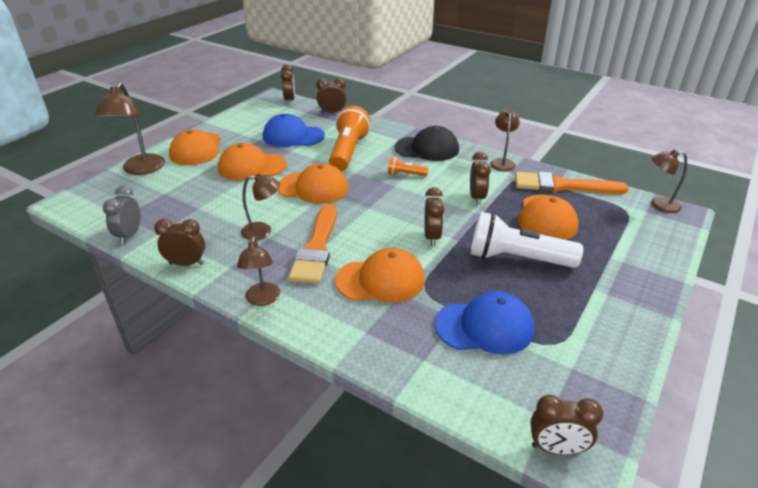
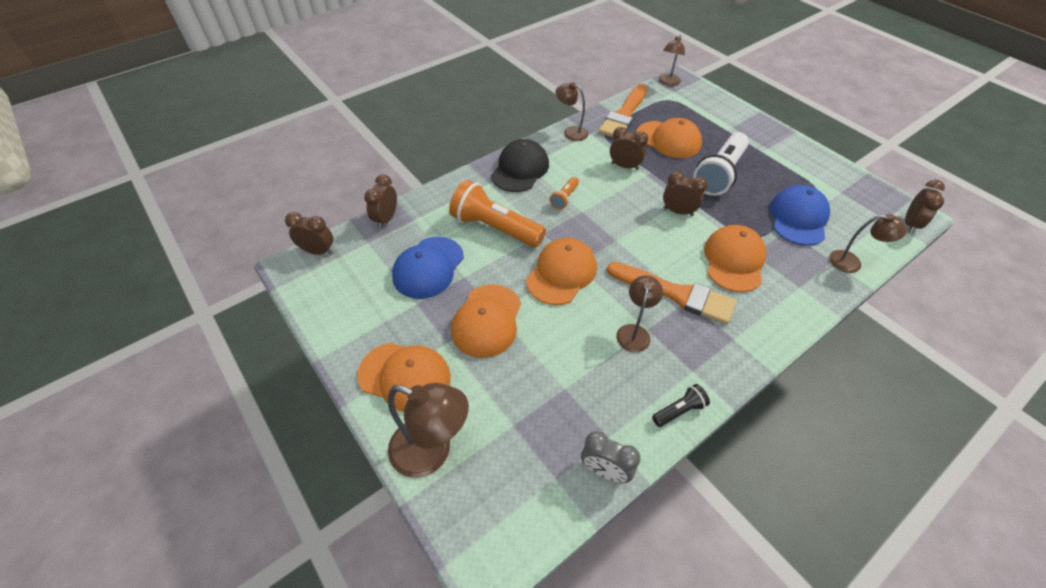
camera: 70 degrees left, 15 degrees up
(186, 264) = (679, 410): brown clock -> black flashlight
(262, 300) = (750, 350): brown lamp -> brown lamp (852, 262)

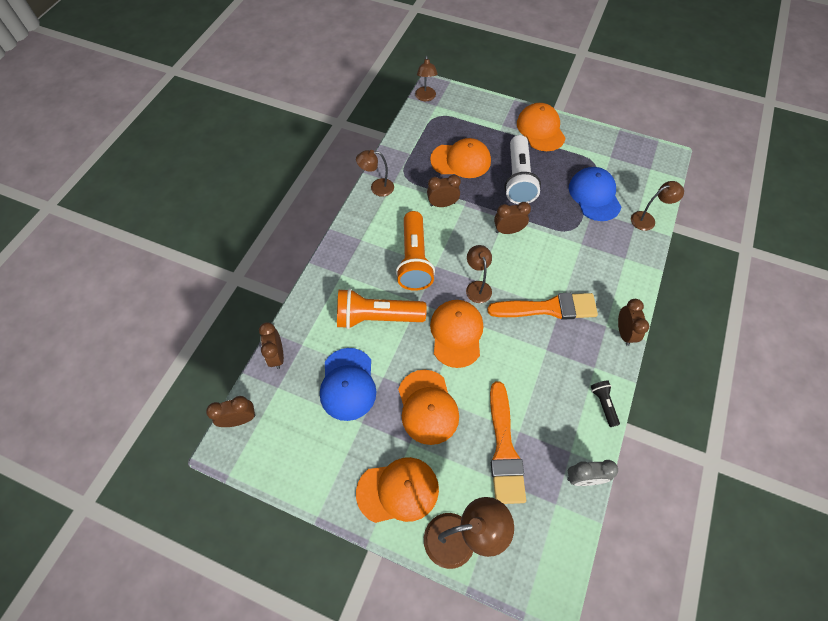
camera: 30 degrees left, 10 degrees up
(520, 169) = (359, 247): black cap -> none
(564, 198) = (414, 260): orange flashlight -> orange flashlight, size x2.14
(624, 115) = (410, 149): orange brush -> orange brush (504, 448)
(634, 332) = (539, 357): brown lamp -> brown lamp (477, 287)
(679, 410) = (603, 404): black flashlight -> black flashlight turned 45 degrees counterclockwise
(734, 260) = (571, 257): orange cap -> orange cap (540, 129)
(910, 224) = (667, 166): brown clock -> brown clock (624, 332)

